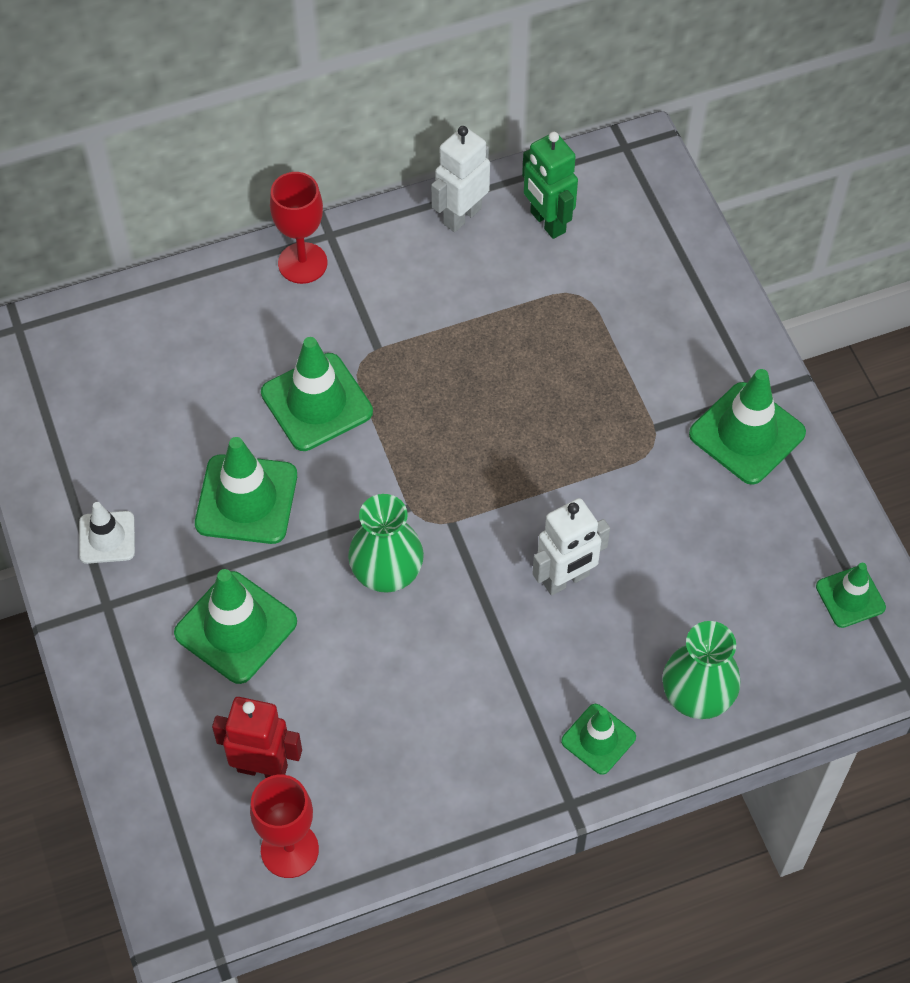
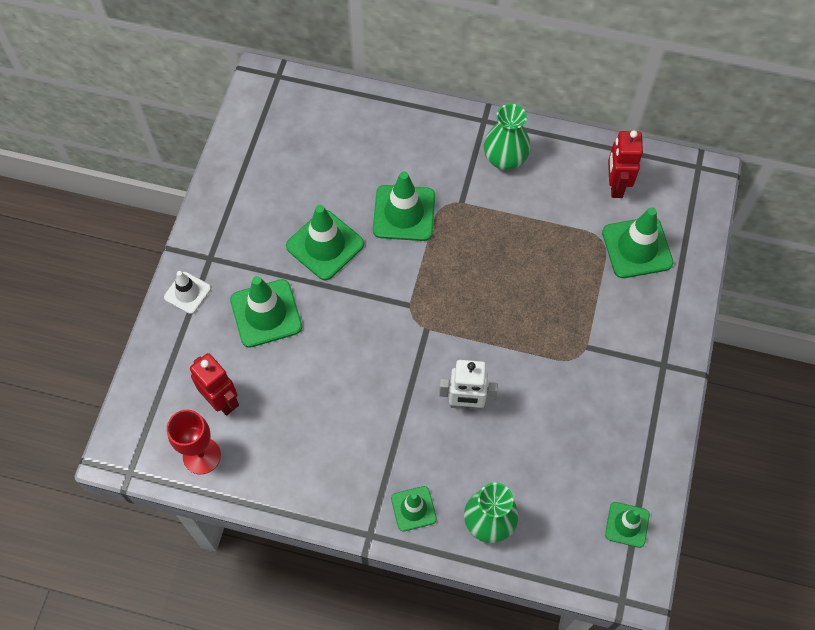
camera: 35 degrees right, 5 degrees up
(107, 537) = (237, 220): white traffic cone -> white traffic cone (187, 293)
(302, 263) = (456, 128): red goblet -> none
(387, 572) = (369, 335): green vase -> green vase (505, 159)
(461, 216) = (568, 153): white robot -> none
(547, 222) = (615, 185): green robot -> red robot
(747, 434) = (639, 385): green traffic cone -> green traffic cone (637, 248)

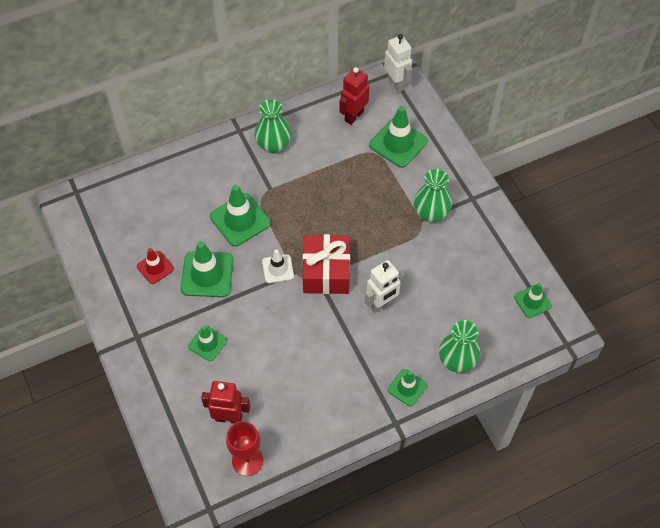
camera: 40 degrees left, 5 degrees down
(187, 293) = (142, 369): white traffic cone -> white traffic cone (278, 269)
(266, 313) = (207, 343): green traffic cone -> green traffic cone, size x0.59
(284, 202) = (155, 267): none -> red traffic cone
(440, 328) = (326, 272): none -> red gift
(603, 348) = (431, 213): none -> green vase
(615, 185) = (353, 116): red robot -> red robot turned 75 degrees clockwise
(694, 182) = (396, 84): none -> white robot

